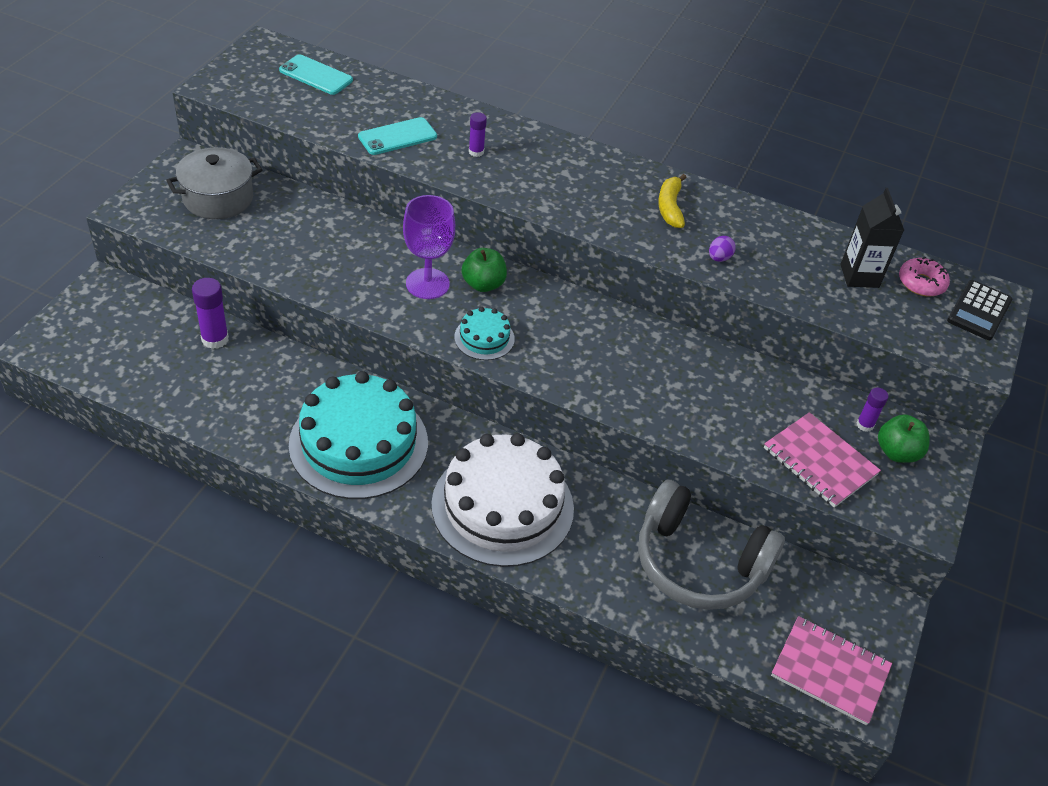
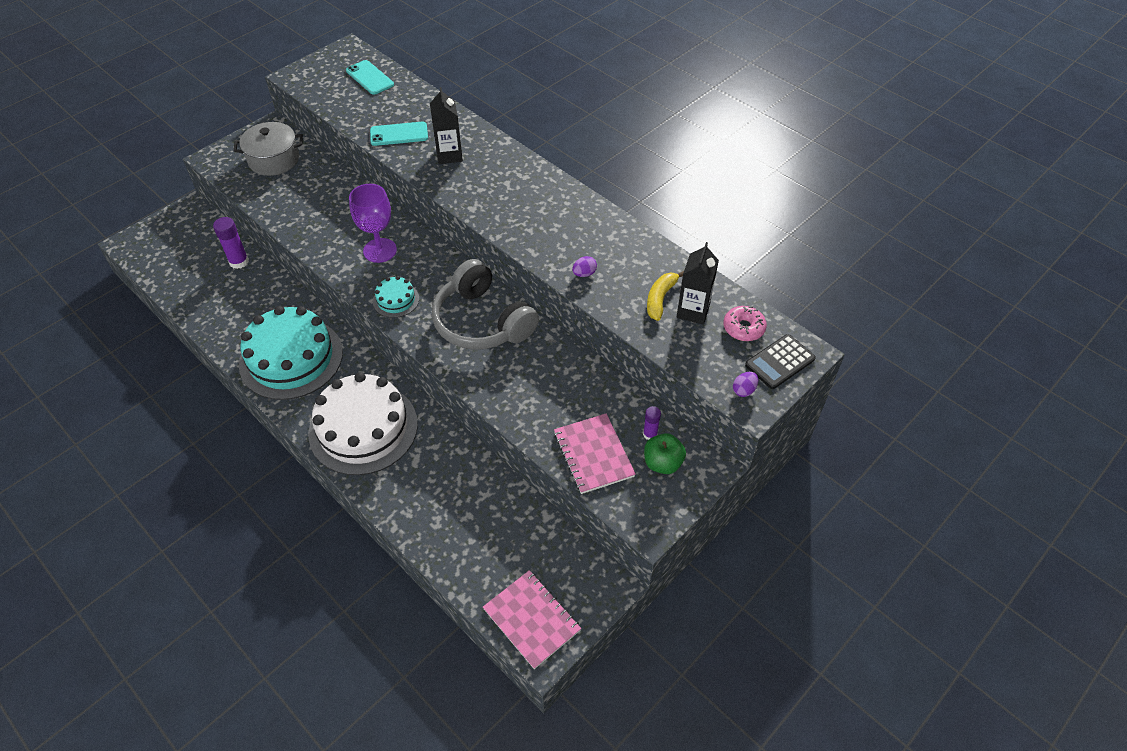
camera: 25 degrees right, 5 degrees up
(476, 152) = (449, 155): purple glue stick -> black carton
(483, 284) = (420, 259): green apple -> none
(670, 207) = (571, 225): yellow banana -> yellow banana (660, 299)
(698, 563) = (481, 508): grey headphones -> grey headphones (482, 322)
(963, 348) = (744, 390): none -> purple egg

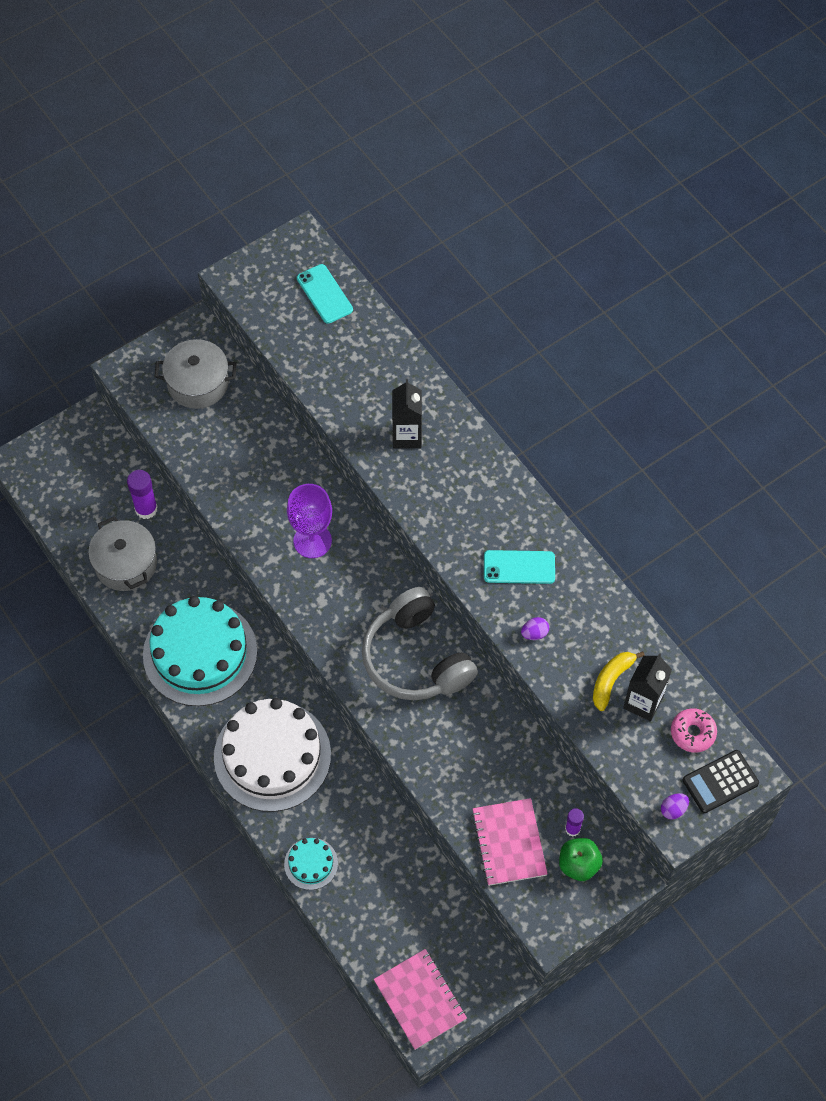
camera: 10 degrees right, 10 degrees up
(222, 302) = (126, 564): none -> grey pot
(396, 300) = (324, 613): turquoise cake -> turquoise cake (311, 863)
(399, 134) = (351, 394): turquoise phone -> turquoise phone (519, 567)

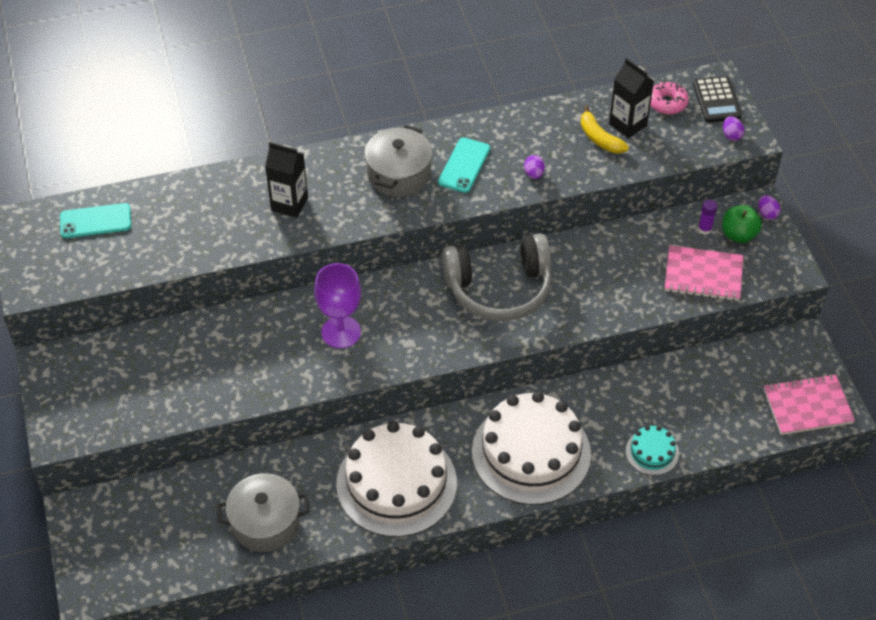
camera: 70 degrees left, 10 degrees down
(146, 509) = (210, 487): purple glue stick -> none
(198, 383) = (112, 377): grey pot -> grey pot (399, 174)
(200, 653) = (396, 483): turquoise cake -> white cake
(620, 887) = (767, 214): none -> purple egg

